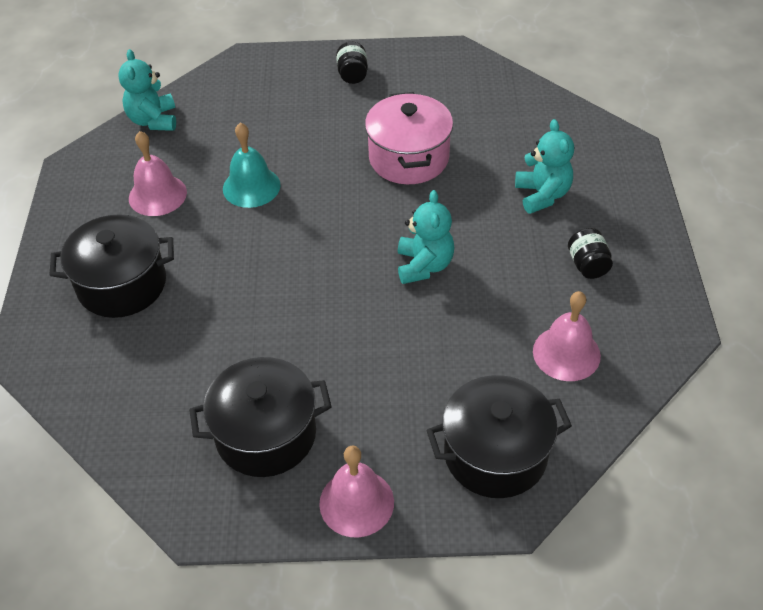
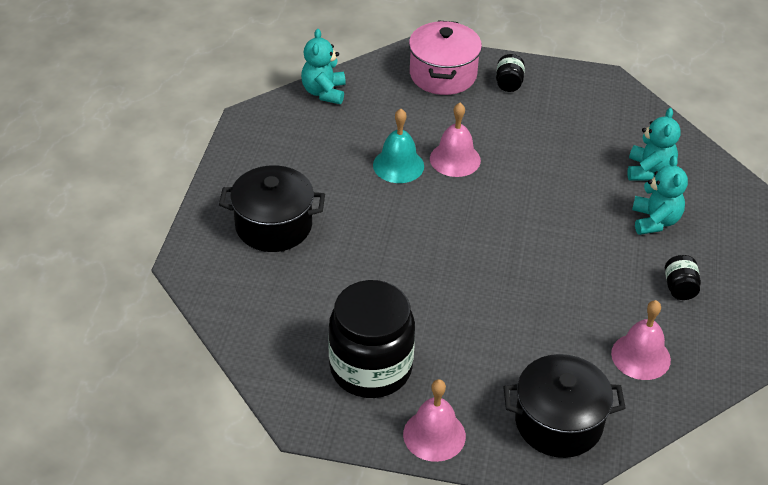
camera: 10 degrees right, 5 degrees down
(157, 195) = (316, 157): pink bell -> pink bell (455, 159)
(266, 434) = (371, 368): black pot -> black jar
(409, 158) = (542, 166): pink pot -> pink pot (443, 75)
(424, 265) = (534, 260): turquoise teddy bear -> turquoise teddy bear (649, 171)

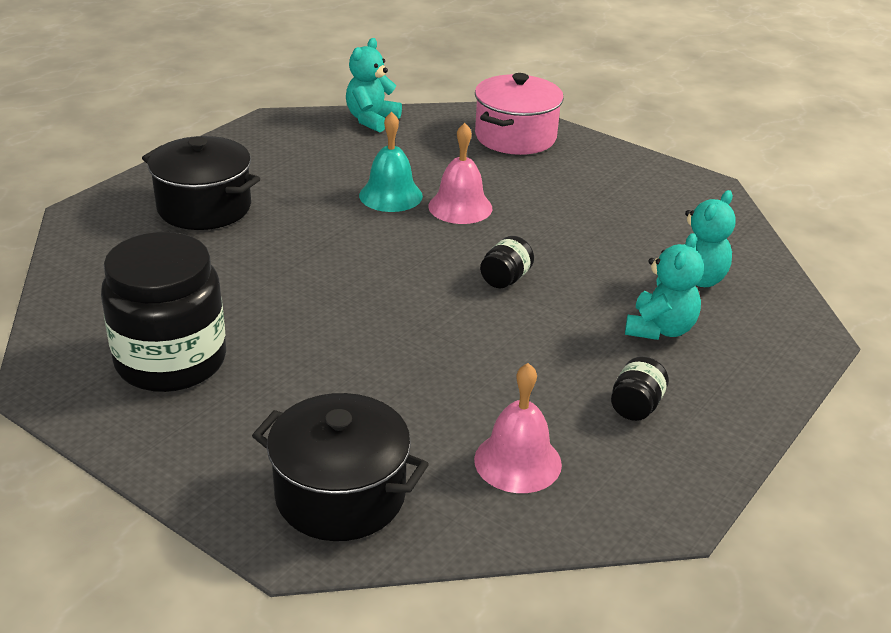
camera: 25 degrees right, 10 degrees down
(434, 435) = (173, 452): pink bell -> none
(509, 83) = (585, 161): black jar -> black jar (505, 279)

